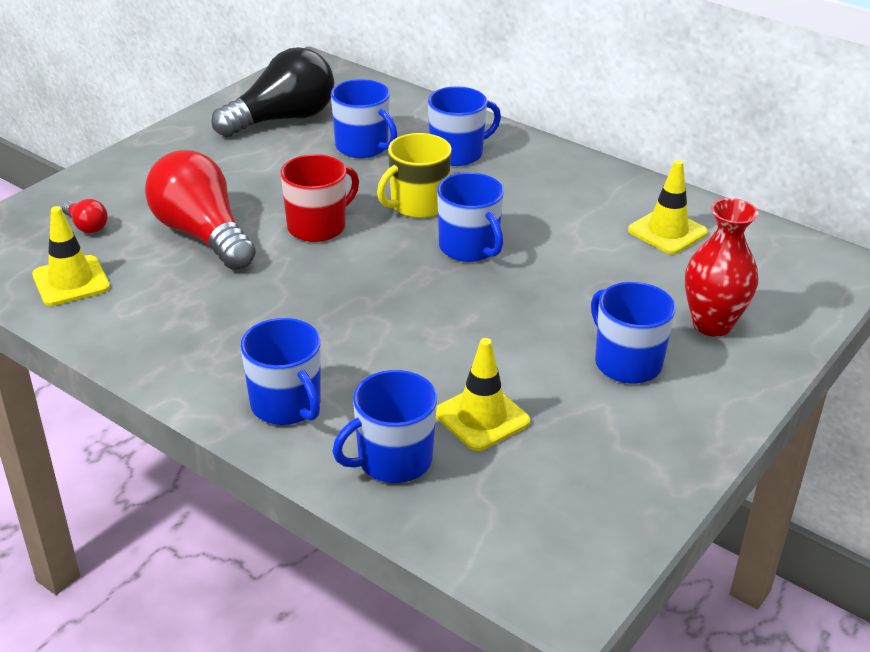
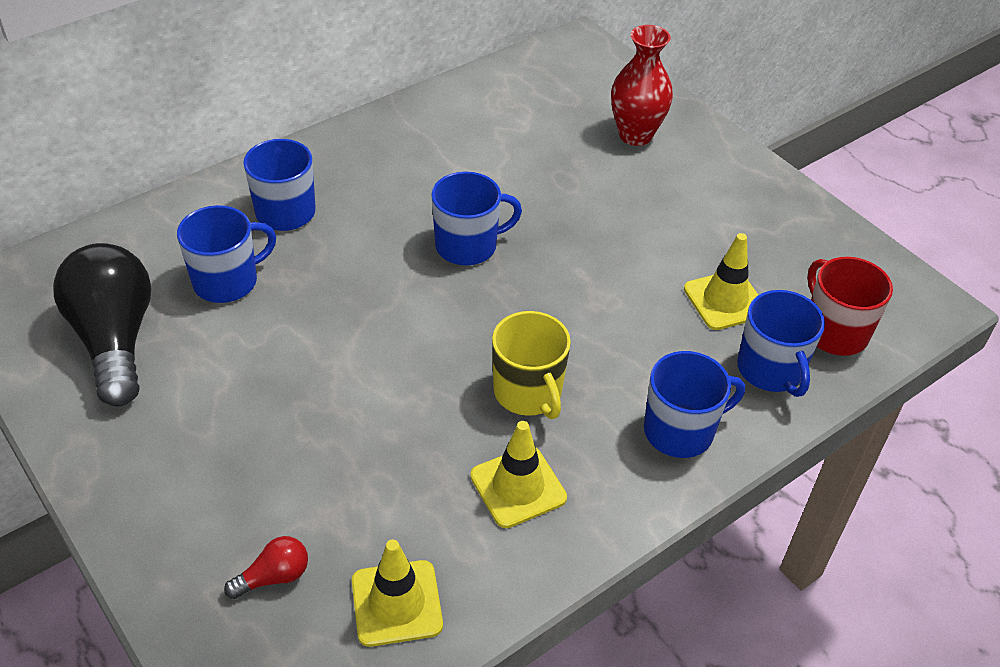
camera: 75 degrees left, 10 degrees up
(202, 235) = (349, 457): red light bulb -> none
(318, 226) = (378, 351): red mug -> red mug (834, 332)
(417, 205) = (372, 264): yellow mug -> yellow mug (528, 392)
(626, 363) = (673, 196): blue mug -> none
(667, 231) = (494, 117): yellow traffic cone -> yellow traffic cone (518, 487)

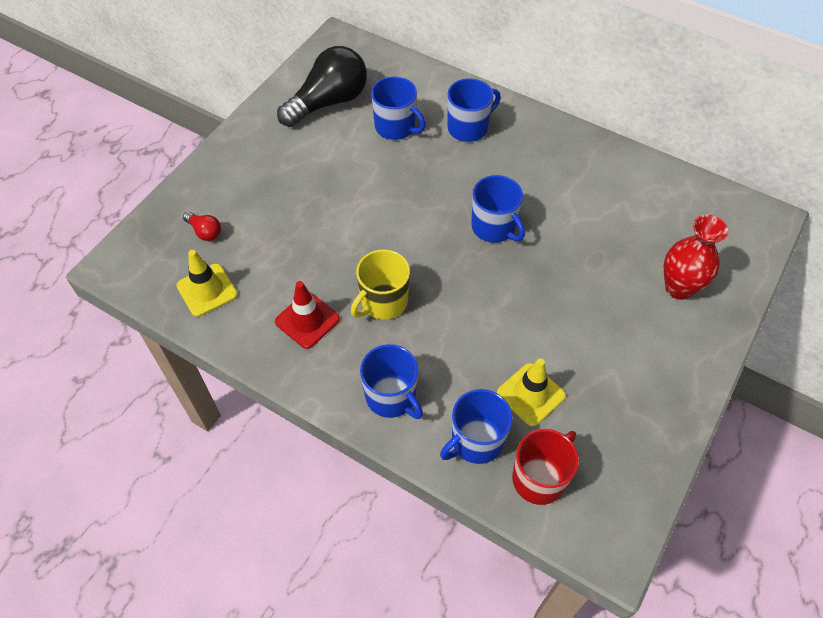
camera: 70 degrees right, 10 degrees up
(518, 487) = (307, 320): yellow traffic cone -> red traffic cone

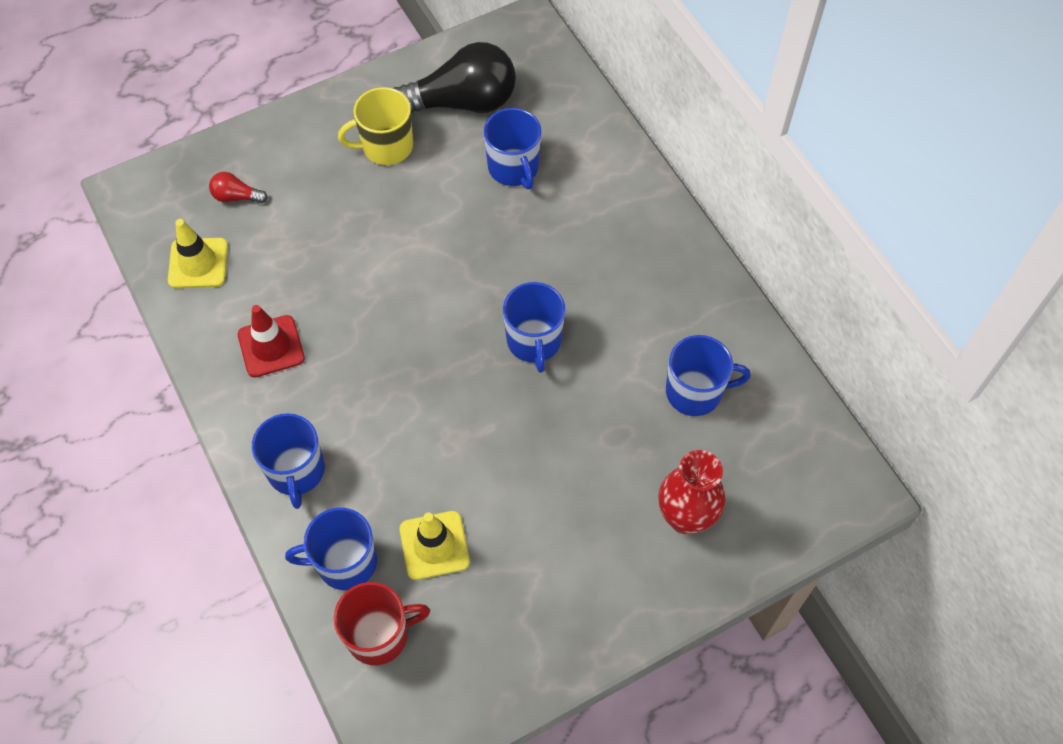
camera: 30 degrees right, 5 degrees up
(205, 231) = (236, 197): red light bulb -> red light bulb turned 120 degrees clockwise
(383, 302) = (358, 366): yellow mug -> yellow mug (386, 146)
(468, 128) = (594, 207): blue mug -> blue mug (695, 392)

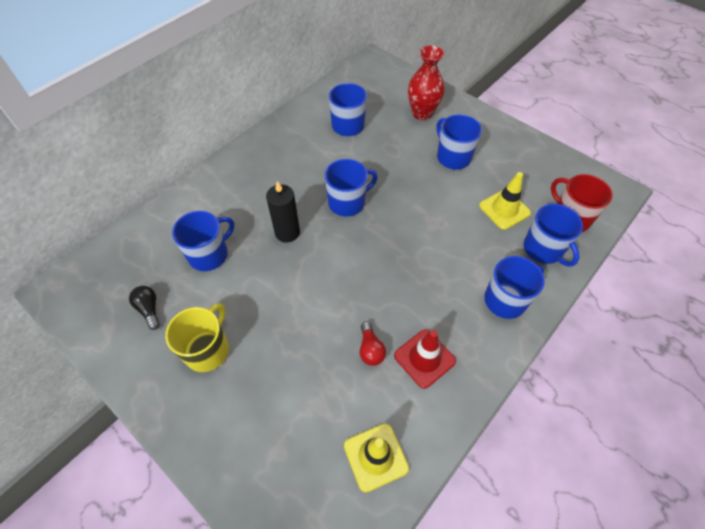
camera: 110 degrees left, 5 degrees down
(236, 197) = (294, 456): red light bulb -> red light bulb (370, 349)
(386, 146) = (207, 350): yellow mug -> yellow mug turned 120 degrees counterclockwise
(462, 102) = (149, 309): black light bulb -> black light bulb, size x0.43
(512, 256) = (287, 232): none -> black candle
(567, 521) = (453, 157): none -> blue mug

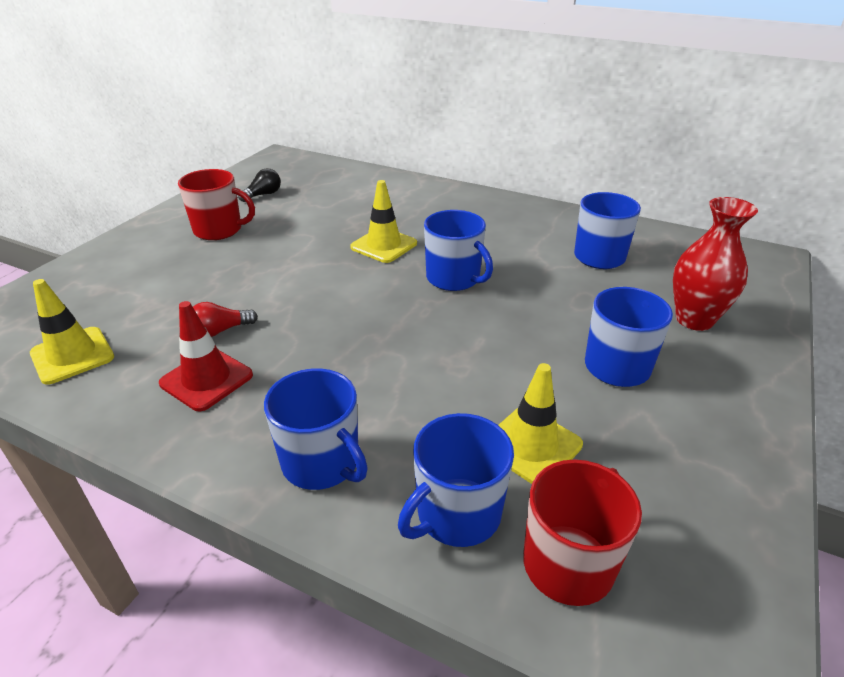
camera: 75 degrees right, 20 degrees down
(207, 350) = (219, 230): yellow mug -> red mug
(209, 254) = (336, 208): blue mug -> none
(287, 232) = (384, 245): black candle -> yellow traffic cone

